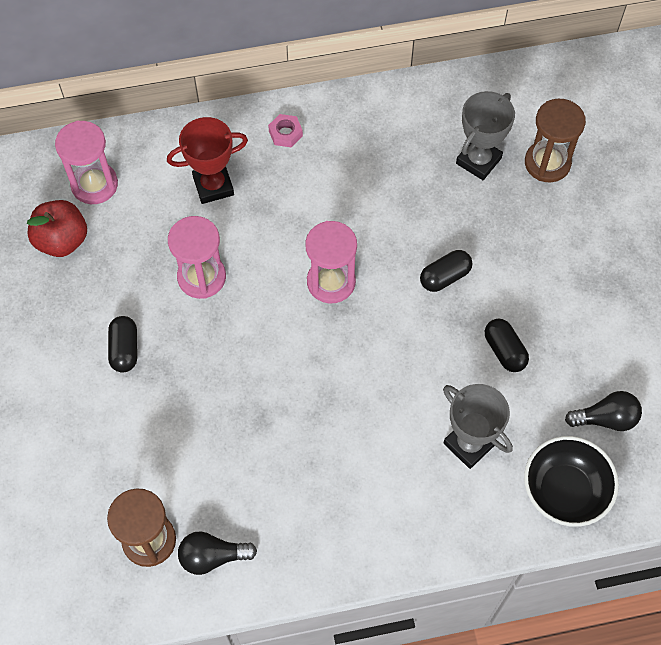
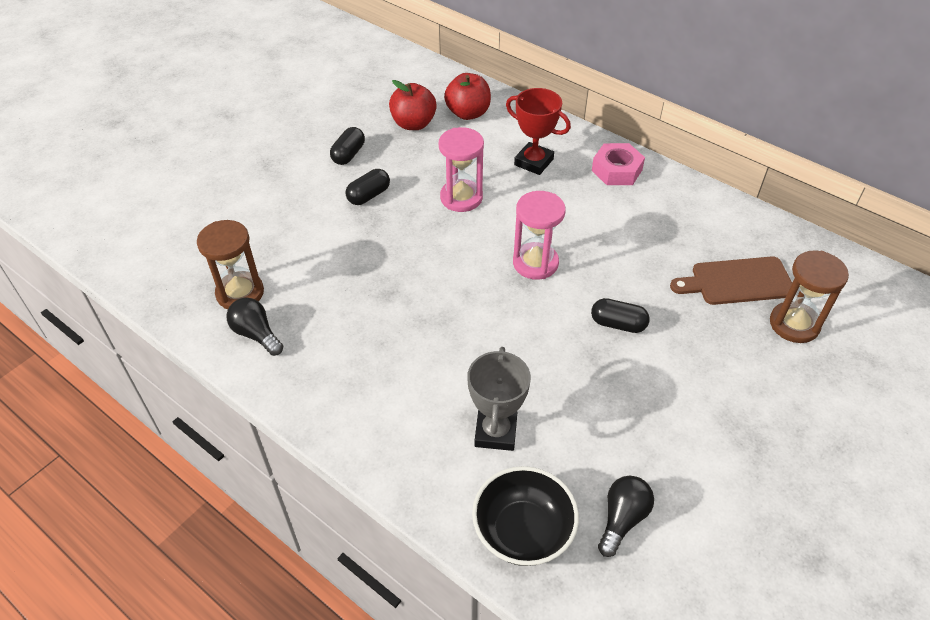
camera: 50 degrees right, 15 degrees down
(94, 184) = (468, 113): pink hourglass -> red apple
(285, 134) = (616, 170): pink nut -> pink nut, size x1.64
(478, 161) = (737, 282): grey trophy -> brown cutting board
(504, 351) = (601, 403): black capsule -> black capsule (348, 154)
(605, 419) = (622, 519): black light bulb -> black light bulb turned 105 degrees counterclockwise

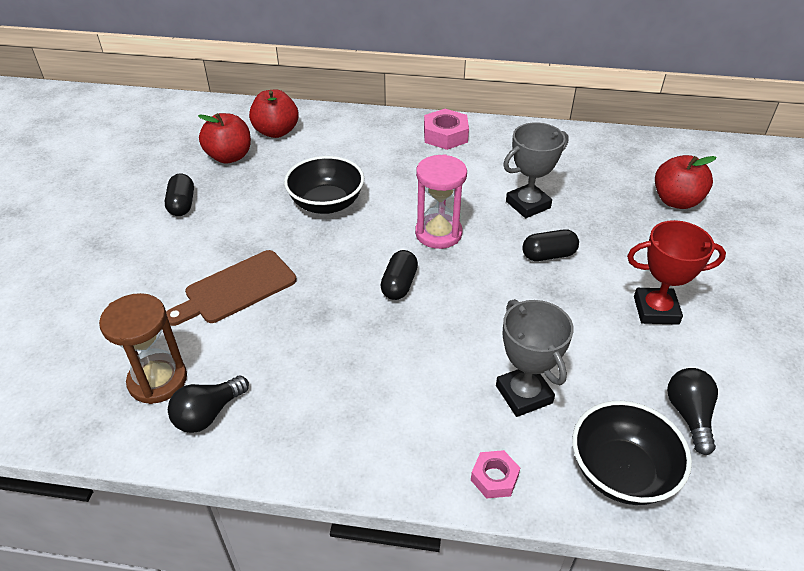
camera: 30 degrees left, 5 degrees down
(256, 334) = (208, 414): black light bulb -> black light bulb turned 60 degrees counterclockwise
(368, 195) = (232, 234): black capsule -> black capsule (399, 284)
(420, 483) = (494, 478): none -> pink nut
(461, 198) = (326, 204): pink hourglass -> black bowl
(533, 162) = (369, 152): red trophy -> red trophy (656, 310)
(639, 268) = (528, 205): none -> grey trophy
(737, 282) = (609, 186): brown cutting board -> brown cutting board (236, 289)
(794, 324) = (676, 201): brown hourglass -> red apple

